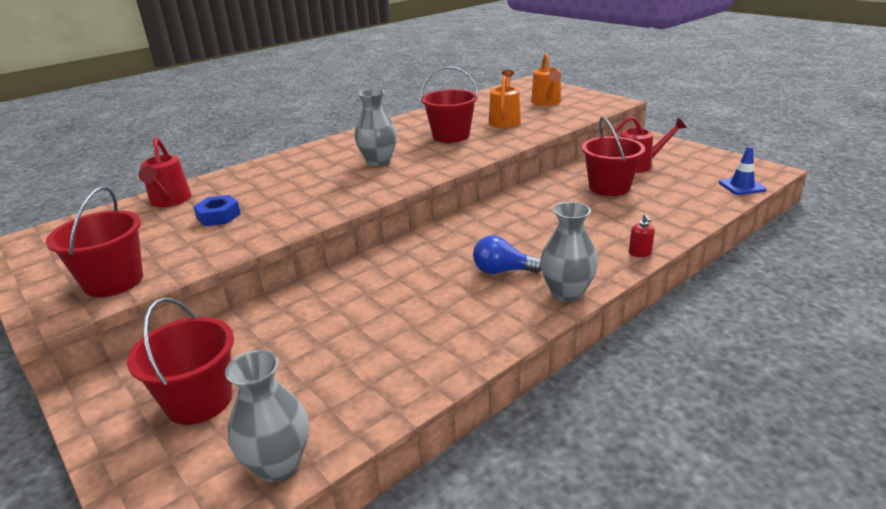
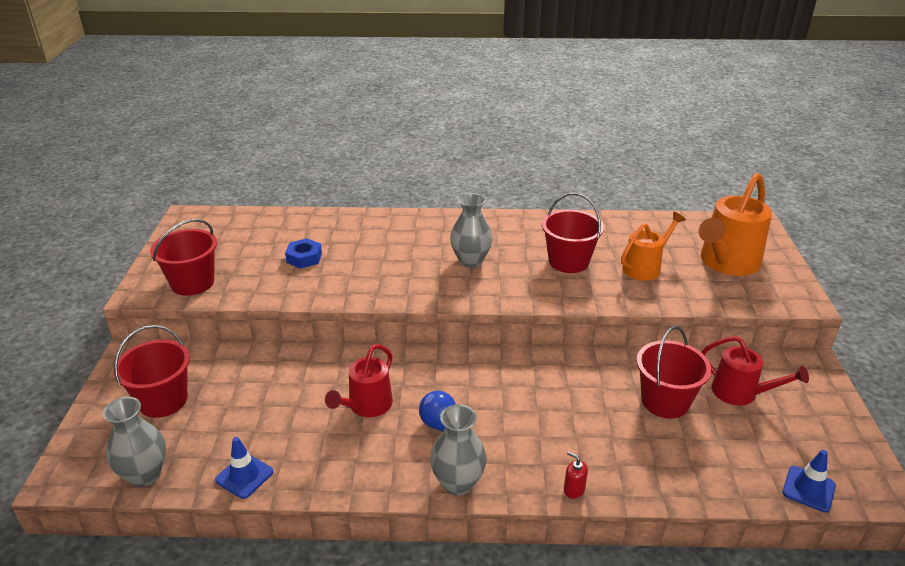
camera: 40 degrees right, 5 degrees up
(169, 201) = (297, 224): red watering can -> red watering can (366, 406)
(390, 396) = (244, 476): none -> blue traffic cone
(547, 102) = (726, 263): orange watering can -> orange watering can, size x1.61
(640, 253) = (574, 490): red soap dispenser -> red soap dispenser turned 90 degrees clockwise

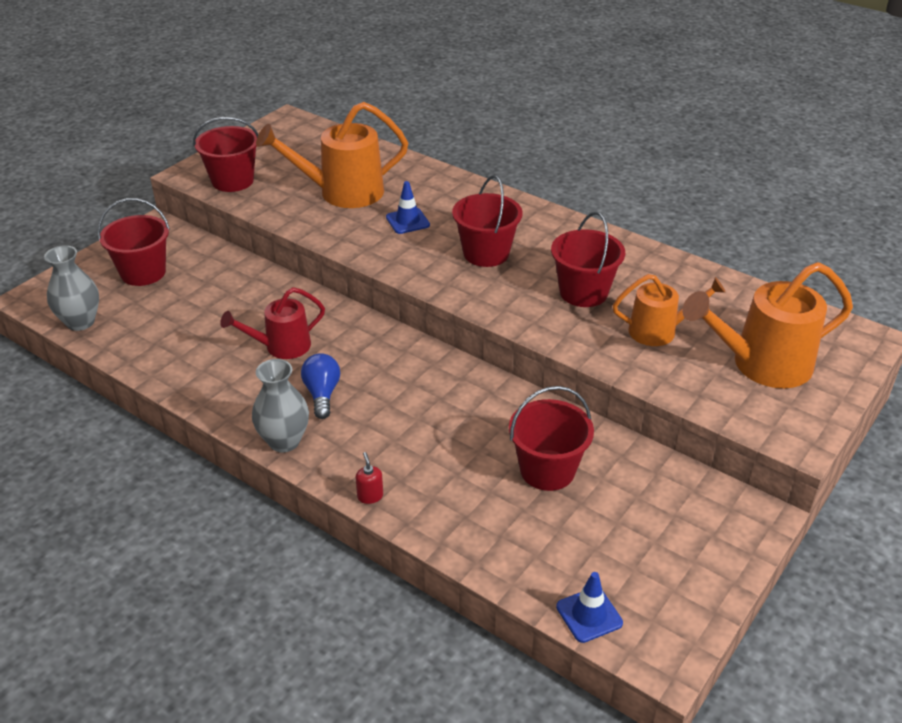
camera: 35 degrees right, 5 degrees up
(244, 476) = (141, 356): blue traffic cone -> blue traffic cone (407, 221)
(304, 258) = (342, 193): blue nut -> orange watering can
(470, 261) = (486, 253): grey vase -> red bucket
(741, 393) = (637, 502): red watering can -> none

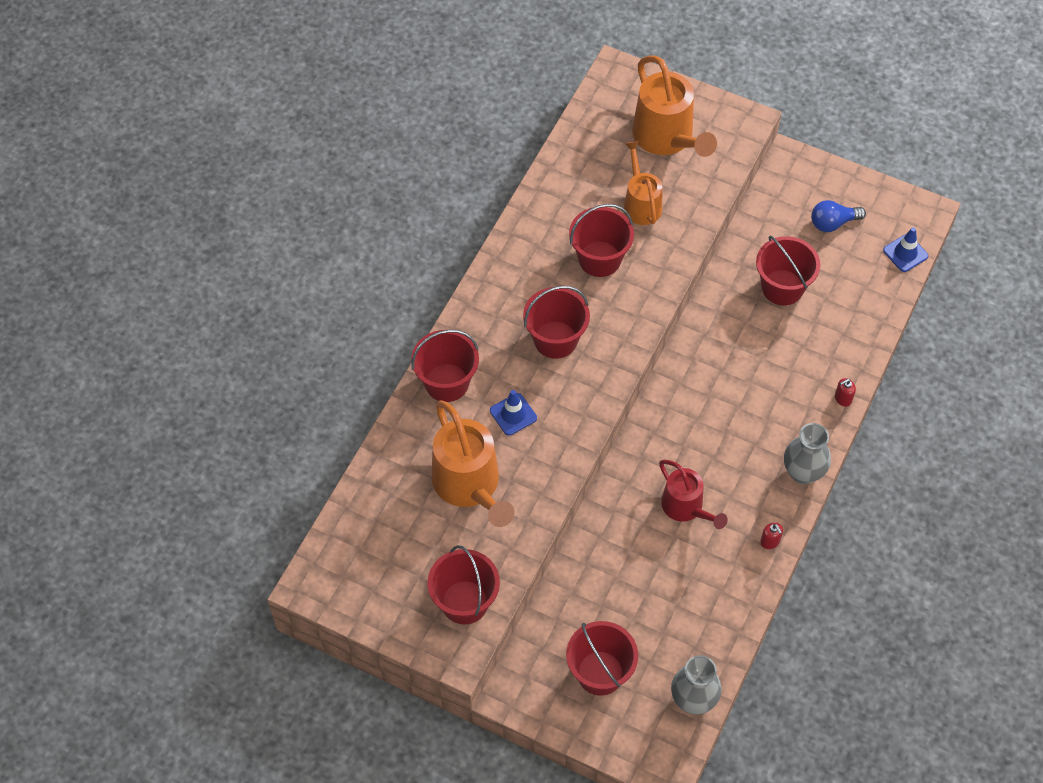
camera: 100 degrees left, 20 degrees up
(213, 400) = (770, 541): none -> red soap dispenser
(322, 394) = (740, 459): blue light bulb -> blue light bulb (833, 223)
(454, 190) = (446, 382): none -> red bucket

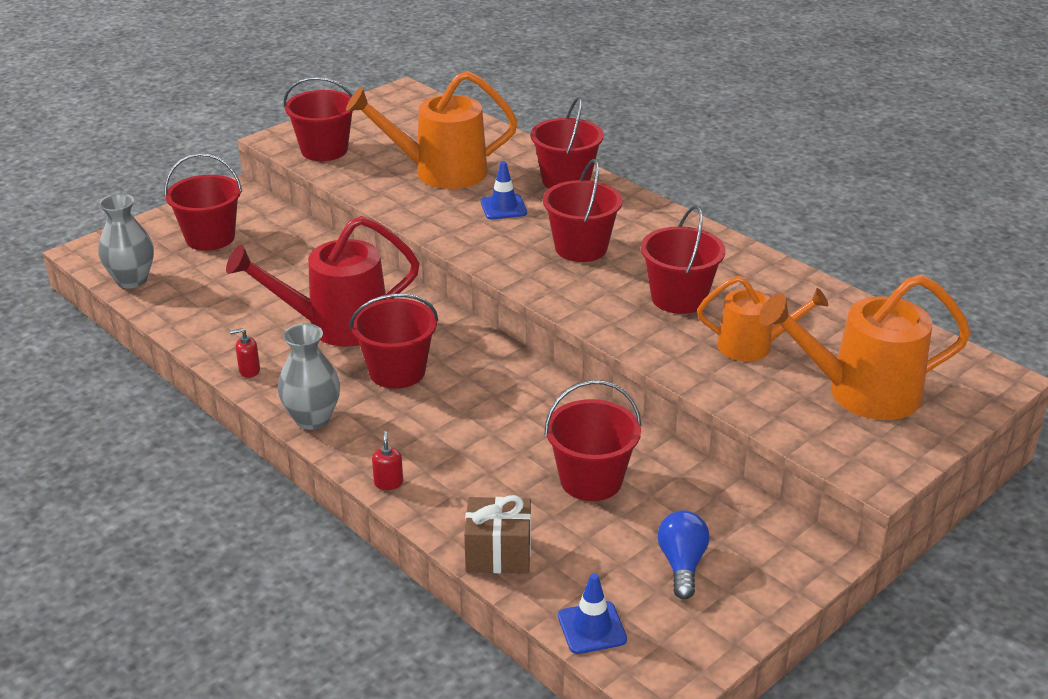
camera: 110 degrees right, 25 degrees down
(686, 508) = (336, 326): red watering can -> red watering can, size x1.61
(724, 441) = (397, 371): none -> red bucket
(873, 316) = (498, 553): none -> brown gift

